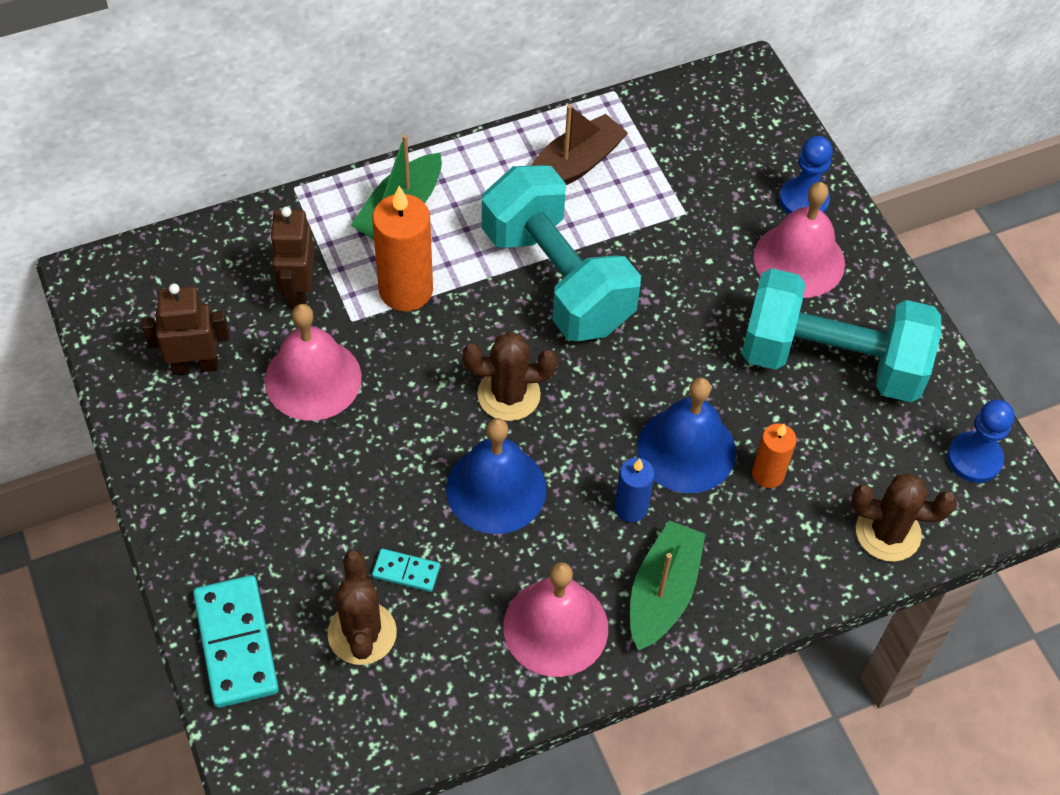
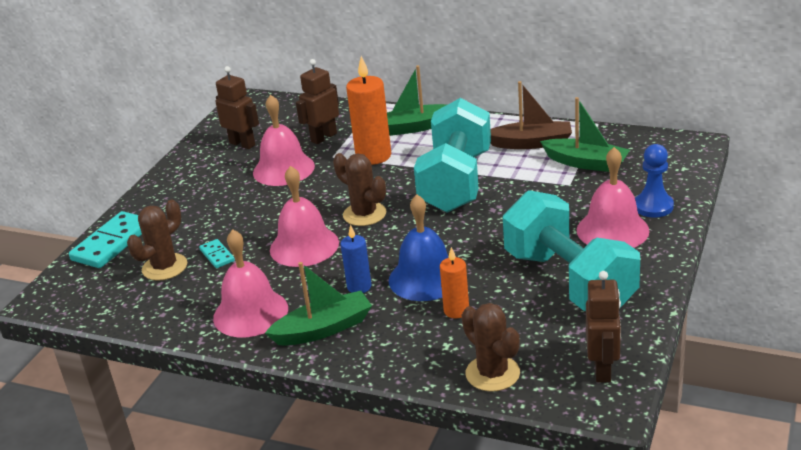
camera: 50 degrees right, 25 degrees down
(496, 489) = (304, 246): blue bell -> pink bell
(669, 167) = (586, 163): none -> green boat
(974, 458) = (603, 369): blue pawn -> brown robot

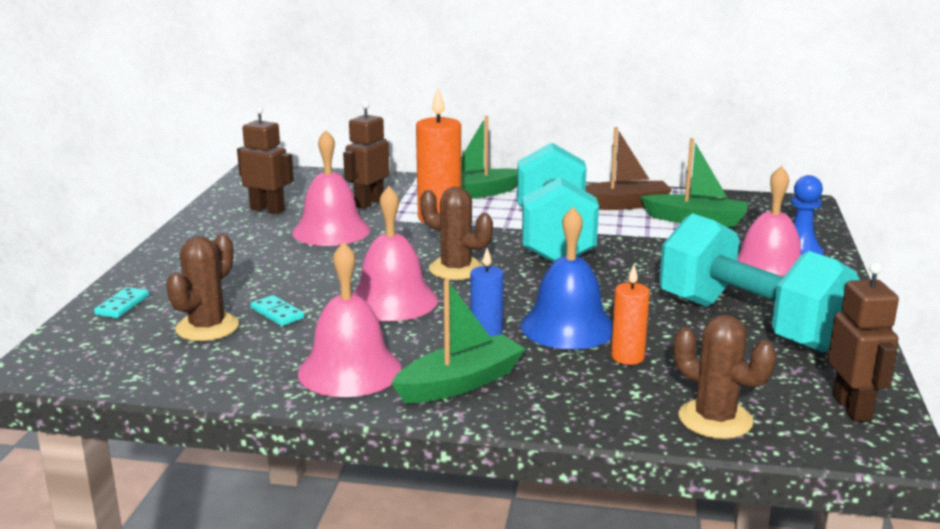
camera: 15 degrees left, 10 degrees down
(112, 243) = (122, 305): turquoise domino -> turquoise domino, size x0.50

